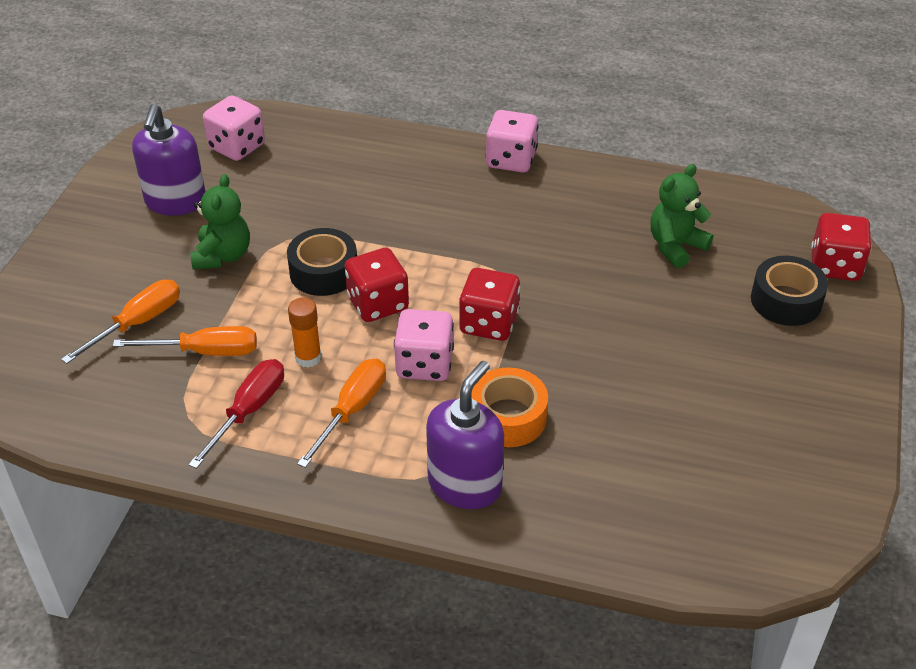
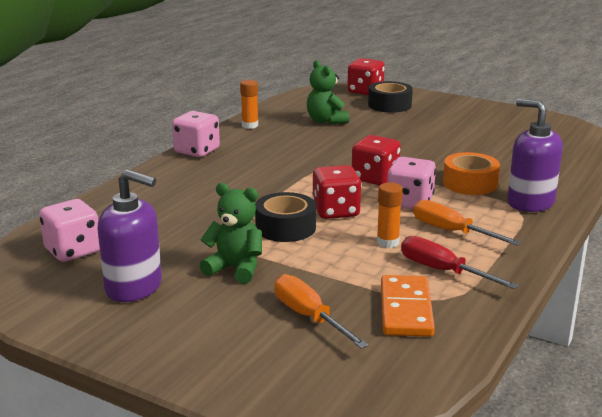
camera: 75 degrees left, 20 degrees down
(161, 389) = (405, 309): none -> orange domino
(205, 351) = (363, 285): orange screwdriver -> none
(619, 182) = (250, 125): none -> orange glue stick

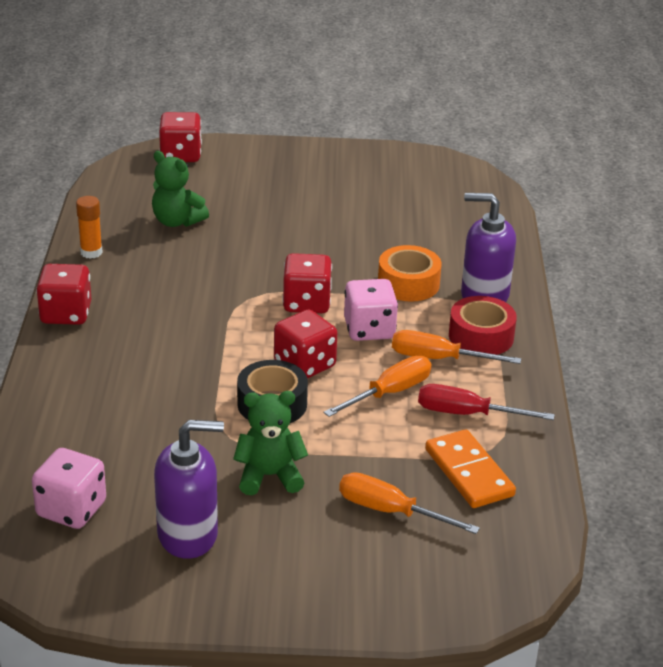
camera: 30 degrees left, 10 degrees up
(197, 151) = (66, 314): pink dice -> red dice
(387, 242) = (389, 393): orange glue stick -> orange screwdriver
(389, 105) = (229, 174): black tape -> none
(503, 226) = (481, 336): none -> red tape

